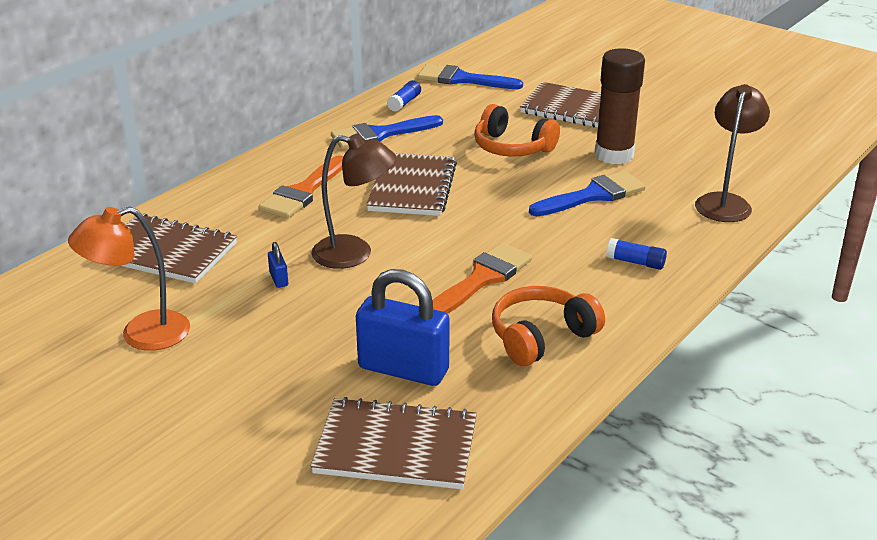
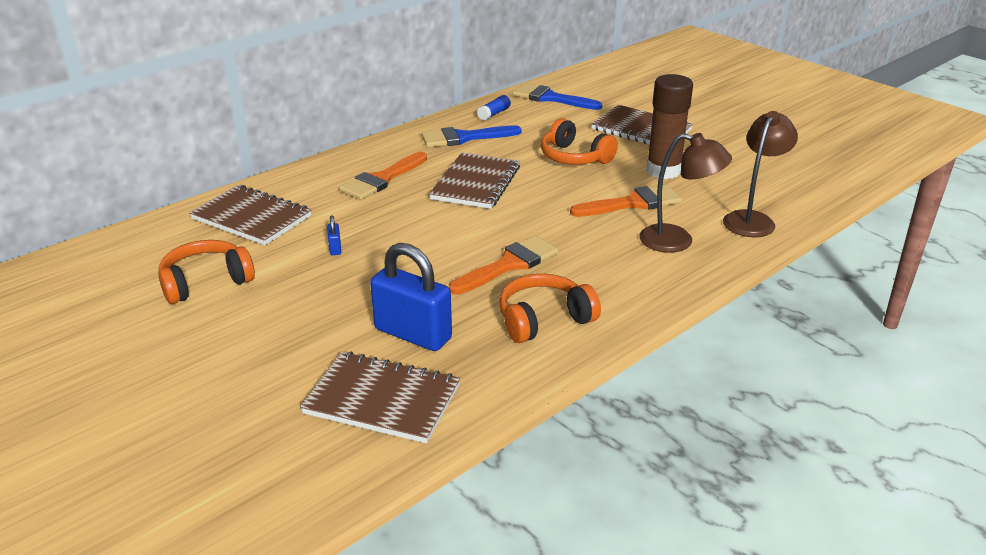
camera: 10 degrees right, 0 degrees up
(141, 334) = (206, 282): orange lamp -> orange headphones
(354, 254) = (406, 233): brown lamp -> brown lamp (677, 241)
(593, 195) = (632, 203): blue brush -> orange brush
(635, 262) = (651, 264): blue glue stick -> none

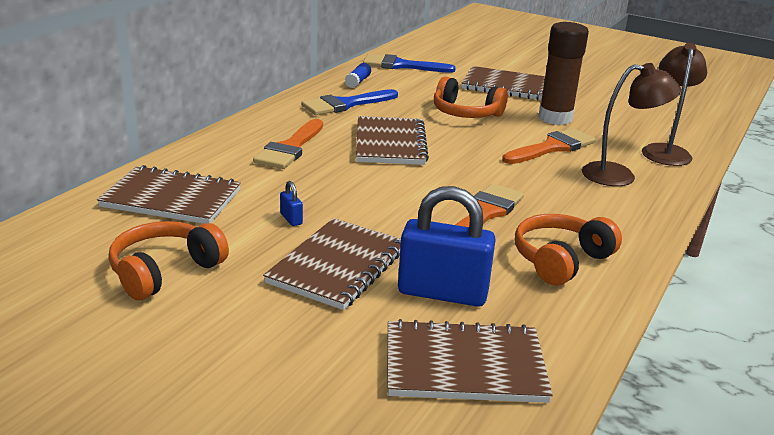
camera: 20 degrees left, 5 degrees down
(343, 297) = (338, 266): none -> brown notebook

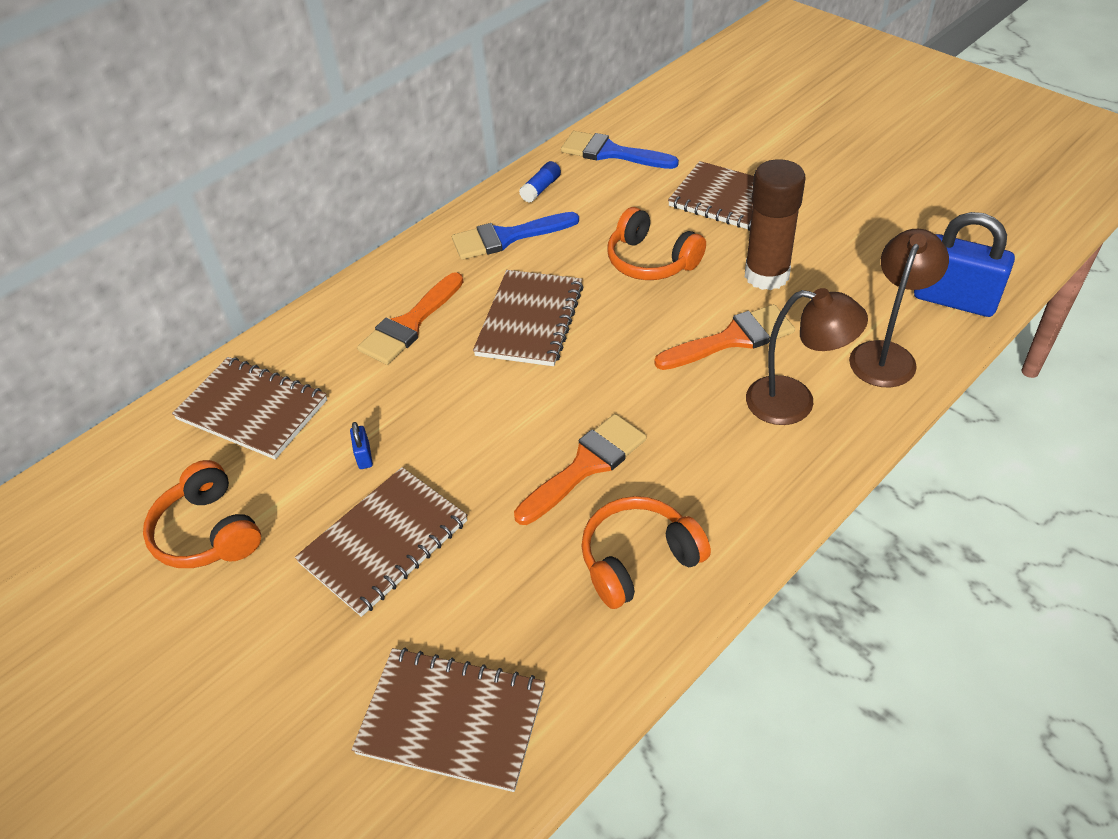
camera: 20 degrees right, 20 degrees up
(165, 271) = (208, 532): orange headphones -> orange headphones turned 90 degrees counterclockwise
(442, 293) = (477, 601): blue padlock -> blue padlock (954, 300)

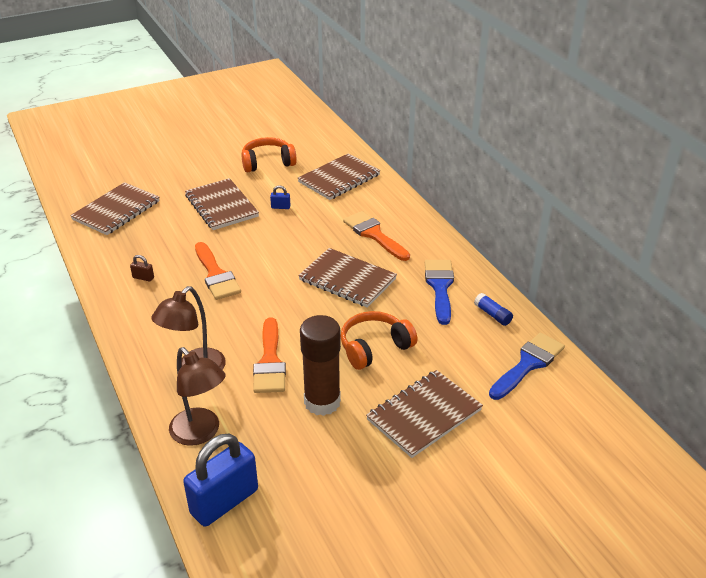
camera: 105 degrees right, 10 degrees down
(639, 560) = (143, 278): orange headphones -> brown padlock

